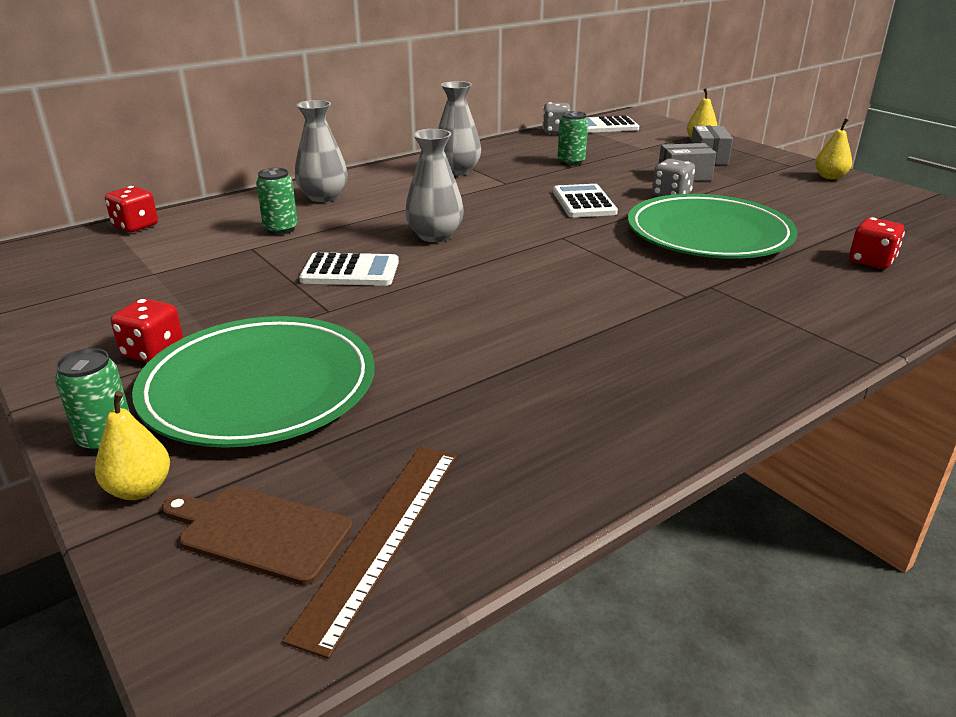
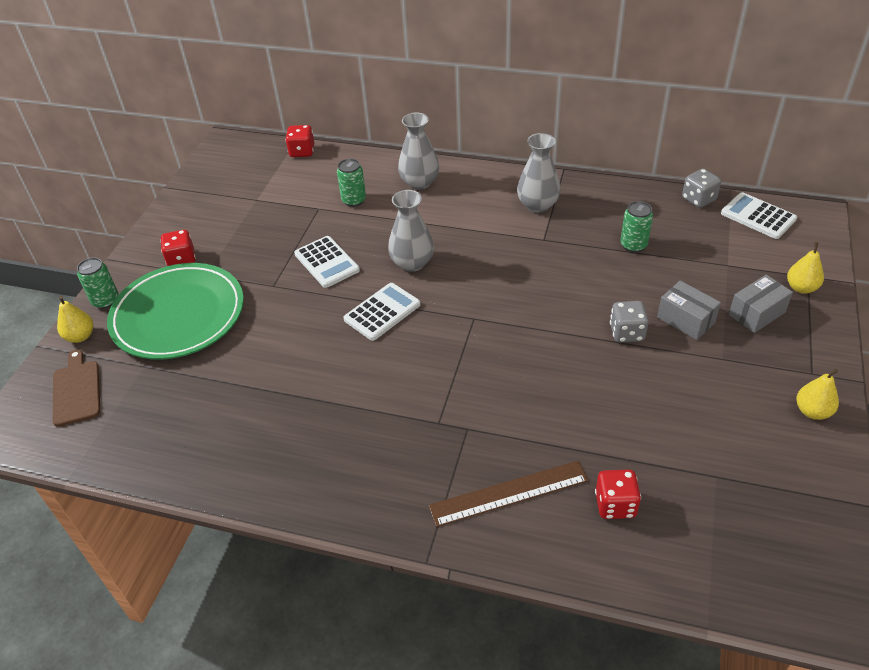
camera: 55 degrees right, 15 degrees up
(381, 537) = (96, 429): brown ruler -> brown ruler (509, 493)
(584, 202) = (552, 295): white calculator -> white calculator (382, 312)
(708, 234) = (565, 389): green plate -> none

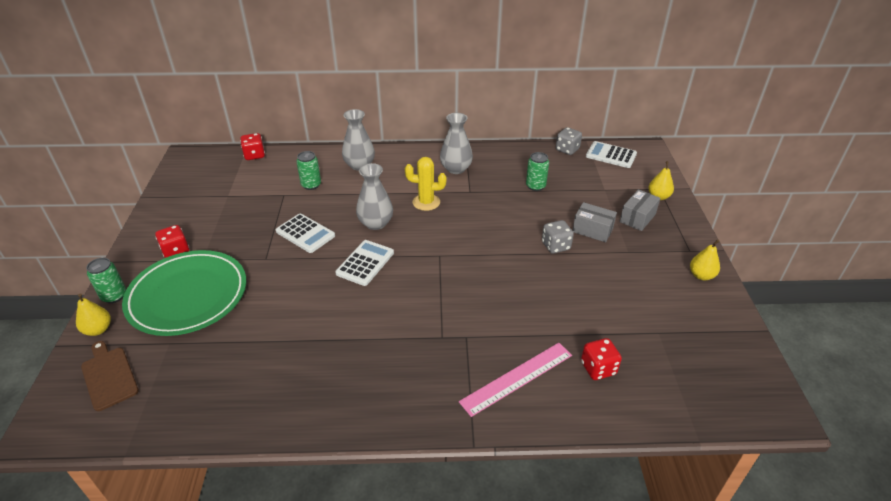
camera: 20 degrees left, 5 degrees down
(483, 245) = (426, 202): none -> yellow cactus
(509, 493) = (517, 378): brown ruler -> pink ruler

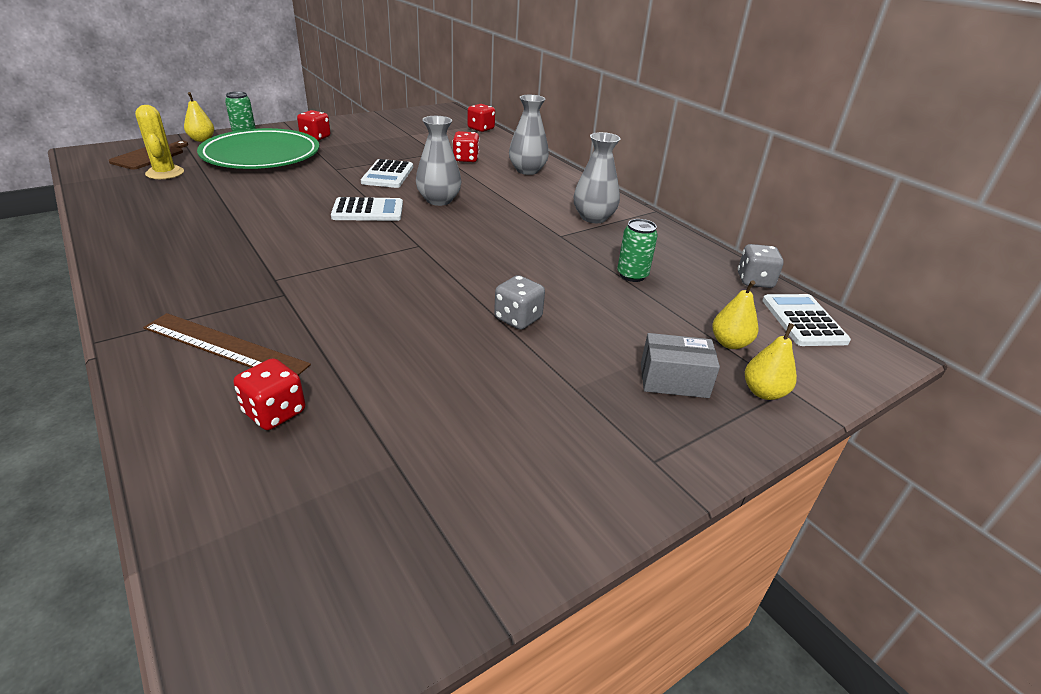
camera: 55 degrees right, 5 degrees down
(311, 185) = (466, 159): green can -> red dice
(426, 202) = (507, 216): yellow cactus -> yellow cactus (165, 173)
(517, 378) = (225, 346): pink ruler -> brown ruler
(592, 230) = (589, 342): grey box -> none
(701, 275) = (595, 490): yellow pear -> yellow pear (729, 343)

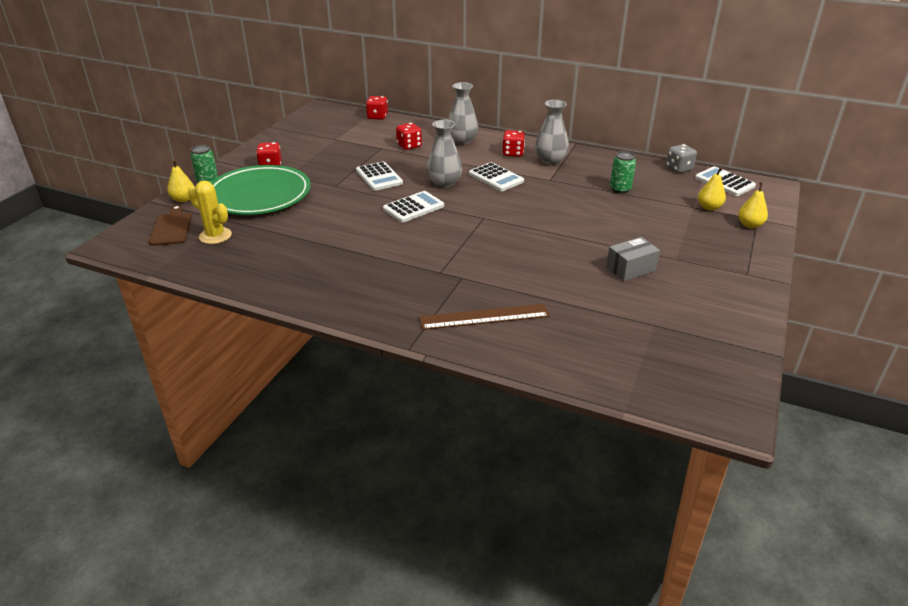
camera: 30 degrees left, 0 degrees up
(275, 412) = (567, 332): red dice -> red dice (513, 153)
(502, 213) = (496, 178): none -> white calculator
(518, 319) = (602, 237): grey dice -> none
(674, 380) = (710, 236): grey box -> grey box (630, 269)

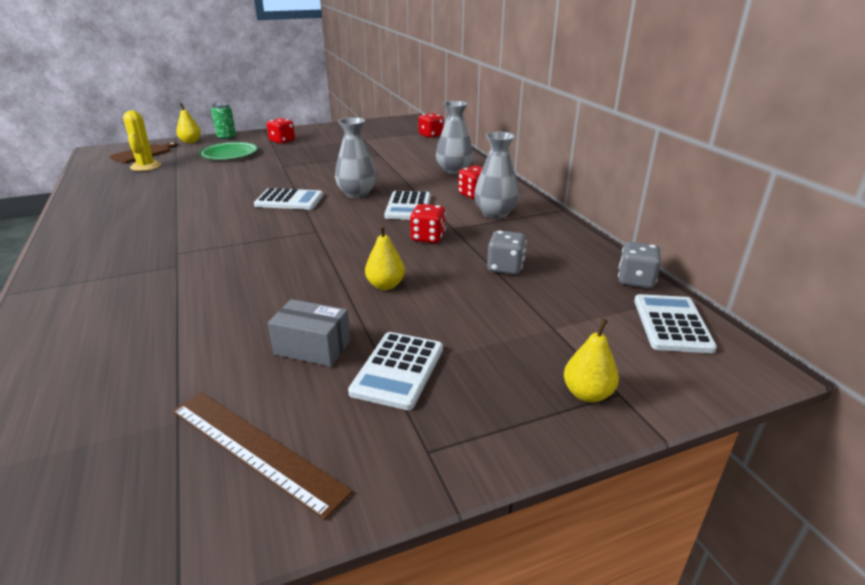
camera: 45 degrees right, 5 degrees down
(259, 195) = (229, 154): green plate -> green plate, size x0.57
(379, 177) = (324, 171): white calculator -> white calculator (398, 370)
(409, 146) = (402, 160): red dice -> red dice (428, 237)
(484, 317) = (101, 305): brown ruler -> brown ruler (255, 449)
(620, 189) = (505, 268): green can -> grey dice
(709, 207) = (575, 340): yellow pear -> yellow pear (385, 285)

